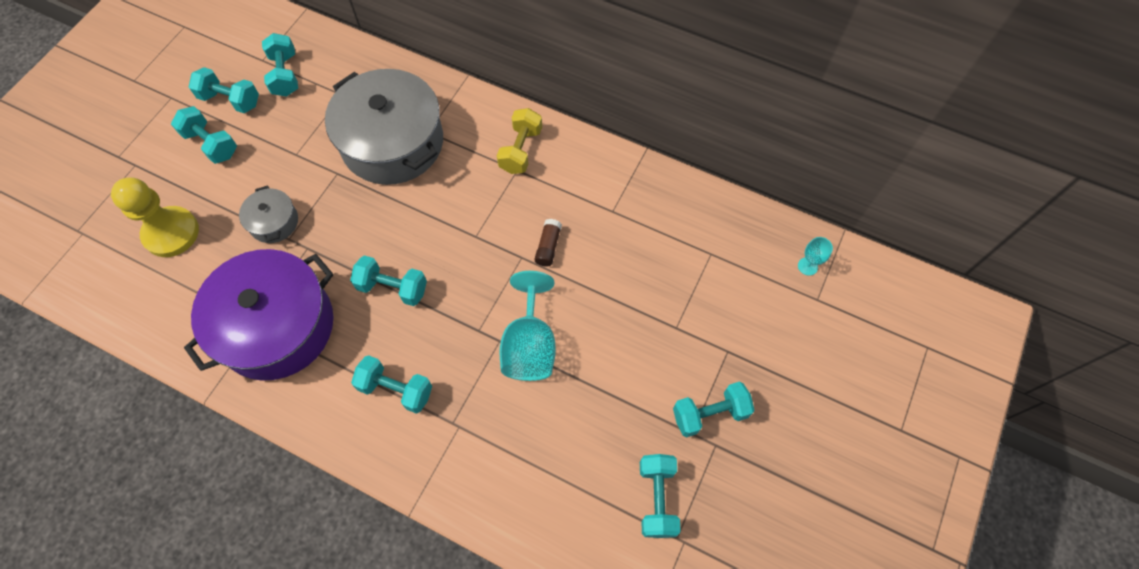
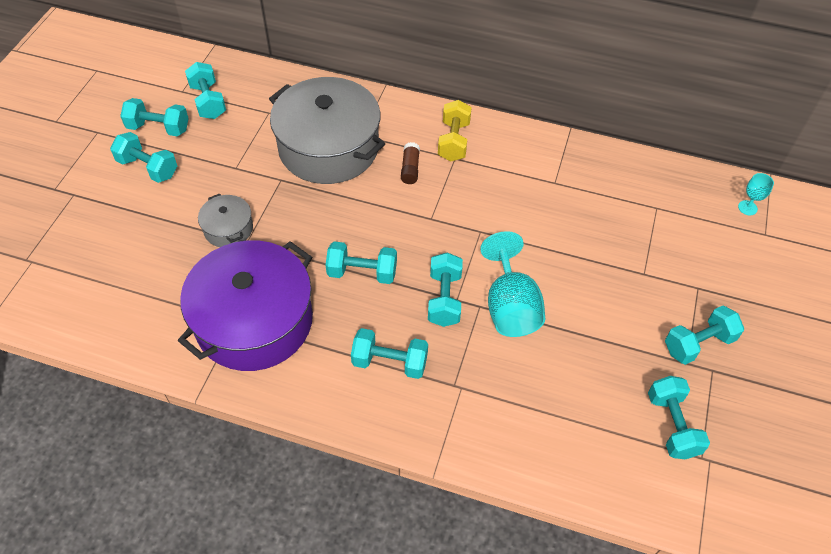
camera: 10 degrees left, 10 degrees down
(171, 233) = (125, 250): yellow pawn -> none
(466, 328) = (444, 299): none -> turquoise dumbbell
(548, 247) = (503, 219): brown glue stick -> brown glue stick (410, 169)

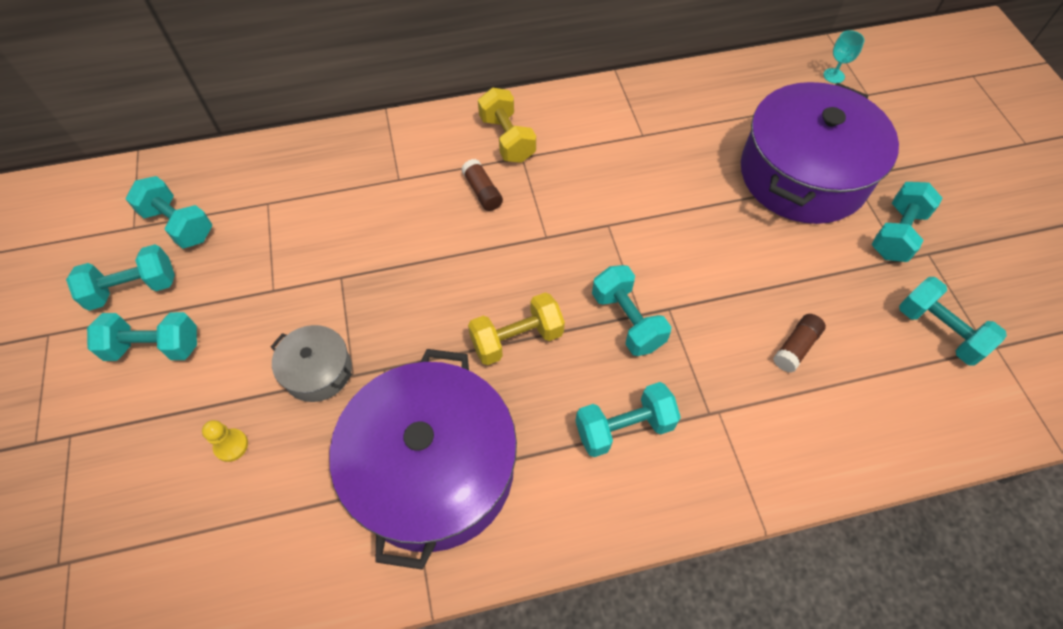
camera: 30 degrees left, 5 degrees up
(152, 245) = (231, 445): none -> yellow pawn
(329, 147) = (371, 211): grey pot -> none
(362, 272) = (517, 339): turquoise dumbbell -> yellow dumbbell
(510, 306) = (699, 292): turquoise goblet -> none
(550, 377) = (795, 347): none -> brown glue stick
(657, 267) = (803, 175): none -> purple pot

